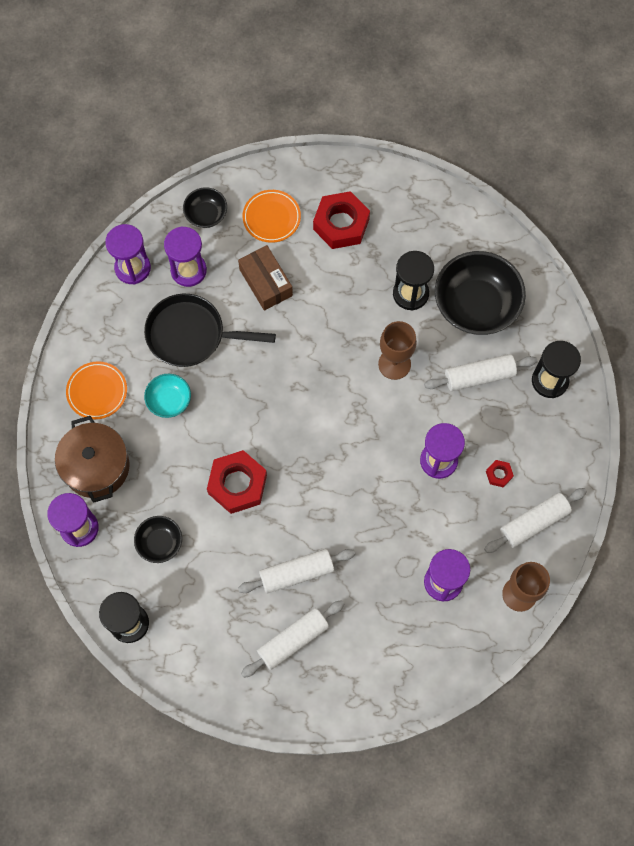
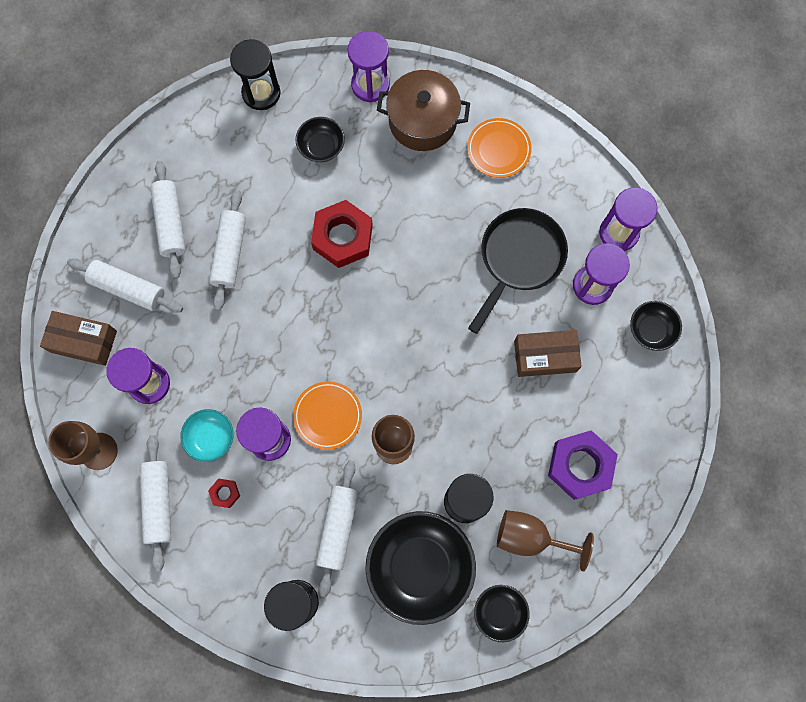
camera: 115 degrees right, 5 degrees up
(169, 400) = (458, 210): turquoise bowl -> turquoise bowl (210, 437)
(271, 218) = (619, 395): orange plate -> orange plate (328, 416)
(341, 224) = (580, 466): red nut -> purple nut
(371, 645) = (128, 289): none -> white rolling pin
(413, 237) = (530, 537): none -> brown goblet
(436, 659) = (83, 341): none -> brown box
(478, 237) = (499, 612): none -> black bowl

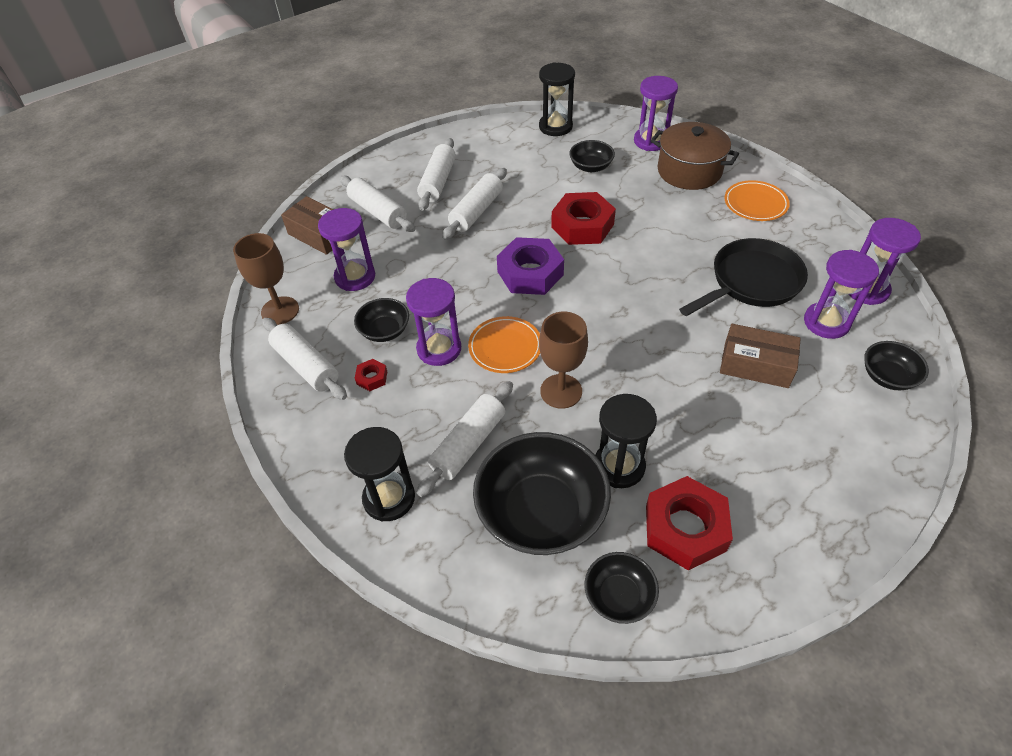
camera: 25 degrees right, 25 degrees down
(159, 503) = (306, 365): white rolling pin -> white rolling pin turned 60 degrees counterclockwise
(210, 437) = (384, 331): turquoise bowl -> black bowl
(530, 537) = (685, 528): brown goblet -> red nut
(580, 466) = (769, 476): purple nut -> purple nut (530, 273)

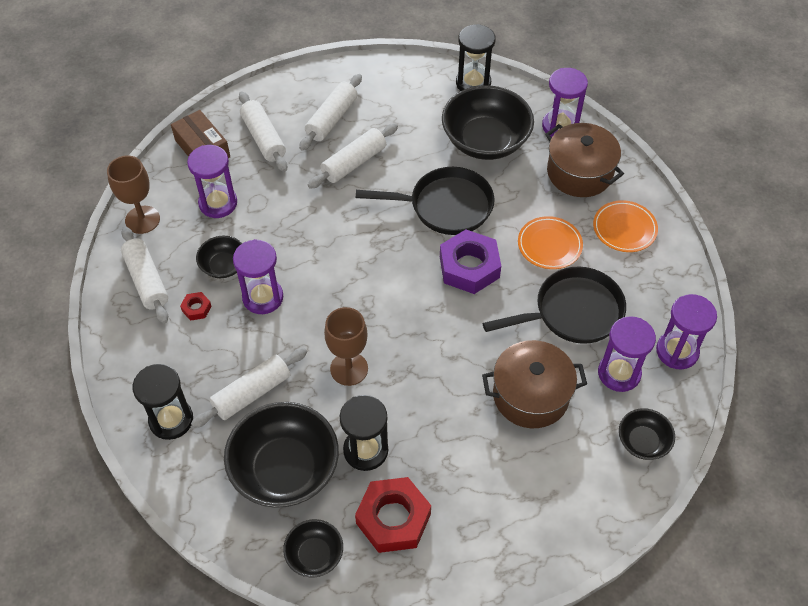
camera: 15 degrees right, 5 degrees up
(505, 347) = (320, 312): orange plate -> orange plate (549, 245)
(530, 273) = (374, 244): purple nut -> purple nut (469, 267)
(582, 225) = (445, 206): red nut -> black pan
(591, 167) = (485, 141): black bowl -> black bowl, size x1.97
(756, 365) = (530, 395): brown box -> brown pot

